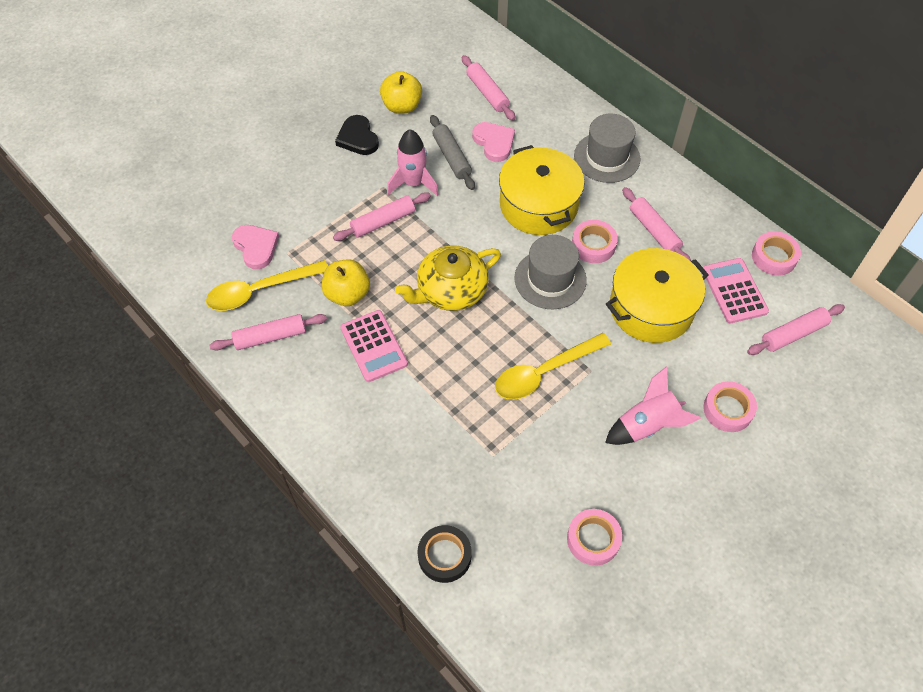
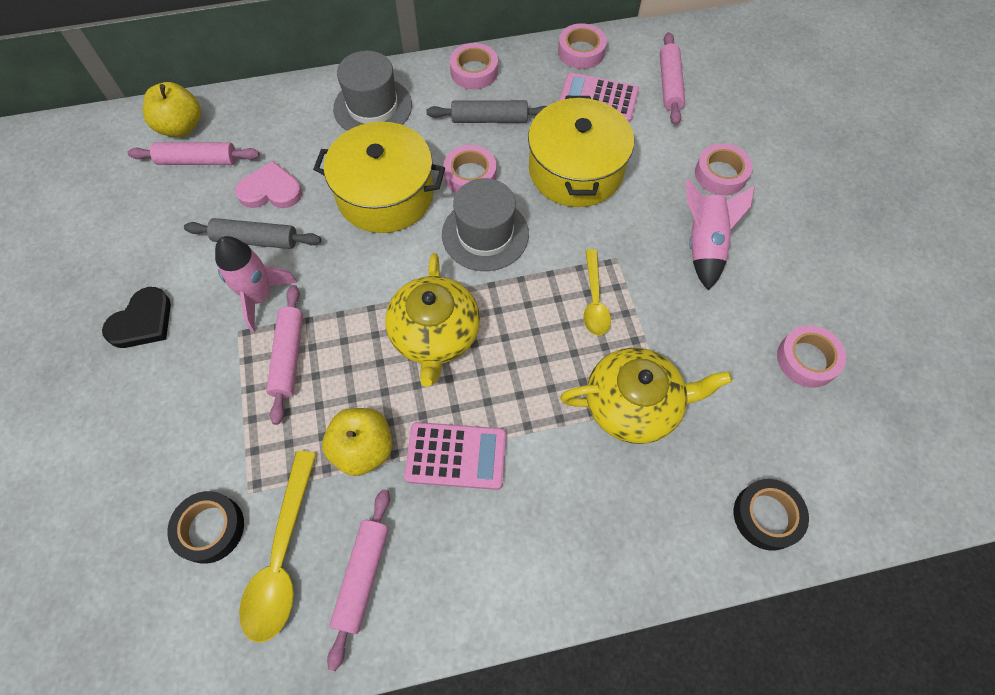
camera: 60 degrees left, 5 degrees up
(256, 247) = (210, 528): pink heart -> black tape
(358, 138) = (142, 322): black heart -> black heart turned 60 degrees counterclockwise
(402, 106) = (138, 251): yellow apple -> yellow apple (181, 127)
(477, 434) = (634, 404): none -> yellow teapot
(544, 372) = (594, 300): yellow spoon -> yellow spoon, size x0.64
(654, 231) = (489, 119): pink rolling pin -> grey rolling pin
(691, 199) = (474, 71): none -> pink tape

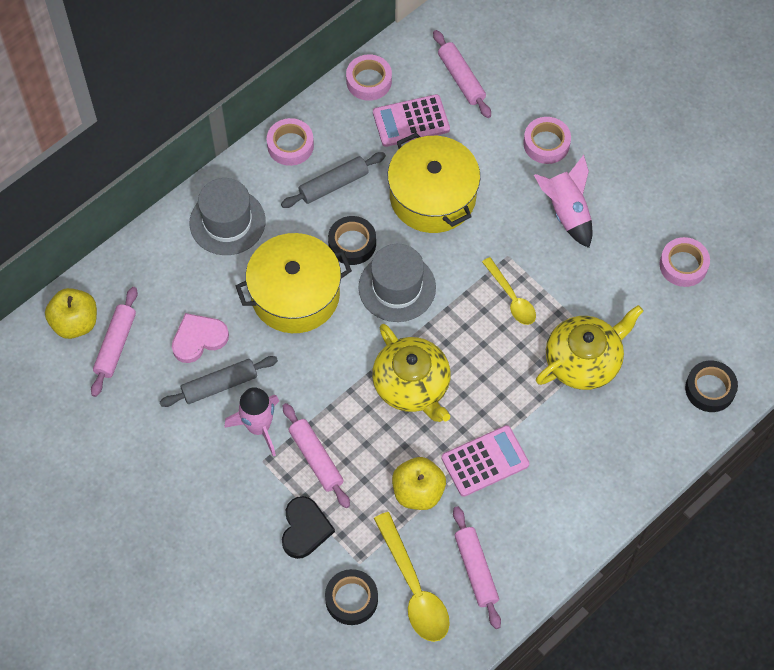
camera: 30 degrees left, 0 degrees up
(142, 322) = (183, 493): black heart -> black heart (305, 529)
(198, 161) = (116, 345): pink rolling pin -> pink rolling pin turned 45 degrees counterclockwise
(470, 175) = (352, 243): pink tape -> black tape

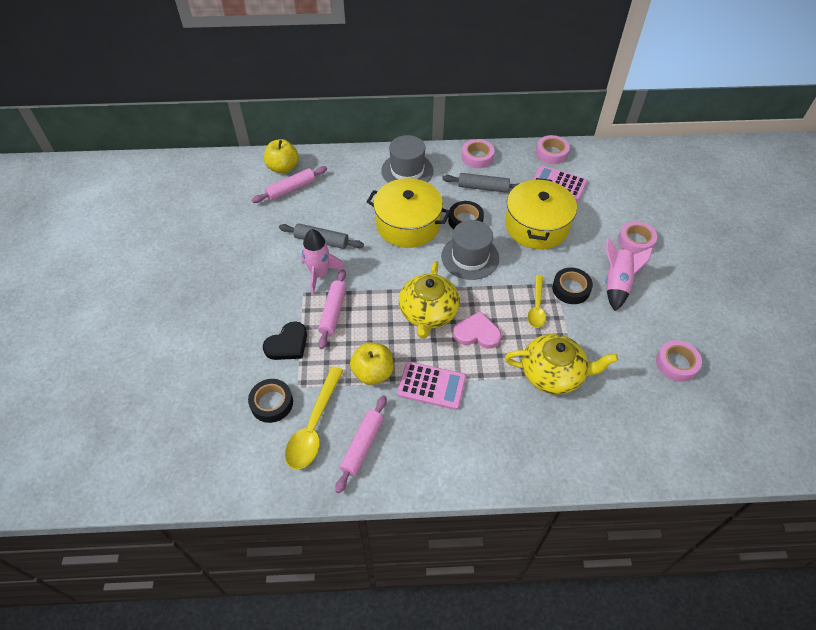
camera: 40 degrees right, 10 degrees down
(198, 339) = (335, 212): pink heart -> pink heart (477, 333)
(461, 78) = (609, 181): pink rolling pin -> none
(710, 389) = (632, 453): black tape -> black tape (571, 289)

